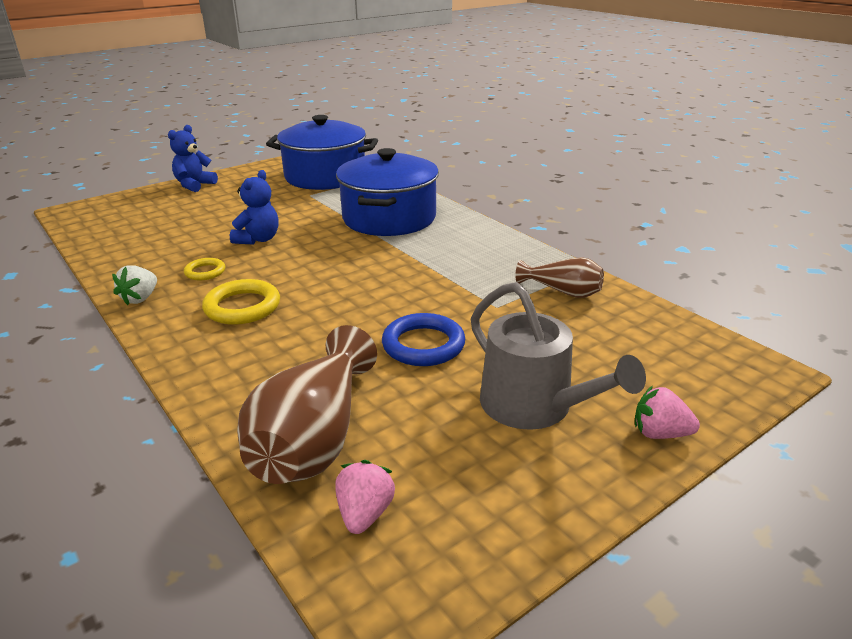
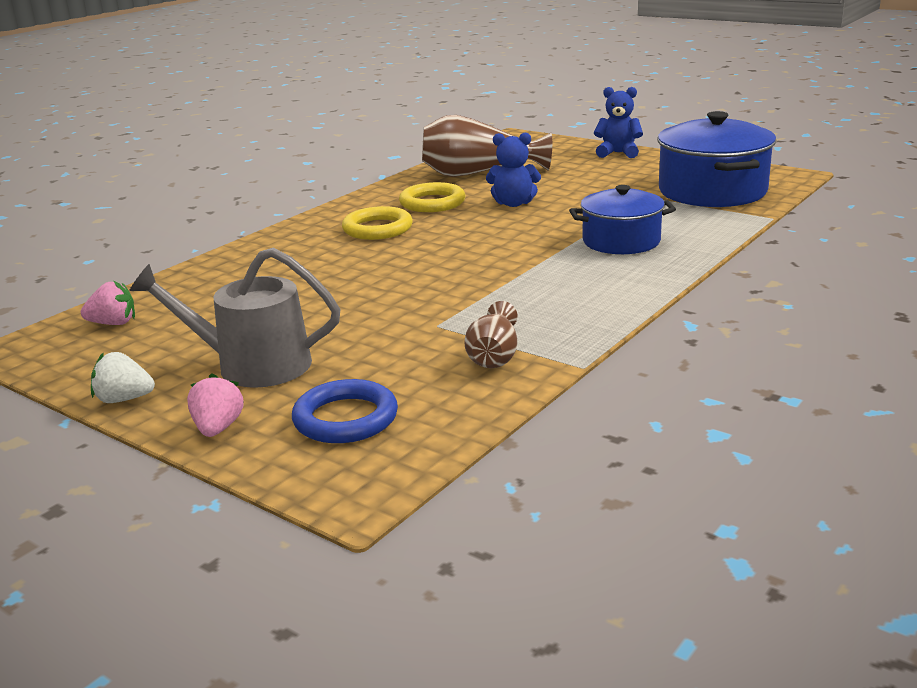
camera: 75 degrees right, 5 degrees down
(140, 298) = (374, 196): white strawberry -> white strawberry (124, 399)
(205, 272) = (432, 203): yellow ring -> yellow ring, size x1.72
(314, 438) = (196, 292): brown vase -> brown vase (479, 173)
(389, 218) = (621, 241): blue pot -> blue pot, size x0.65
(423, 345) = (342, 304): blue ring -> blue ring (345, 418)
(534, 406) = (252, 365): grey watering can -> grey watering can turned 60 degrees clockwise

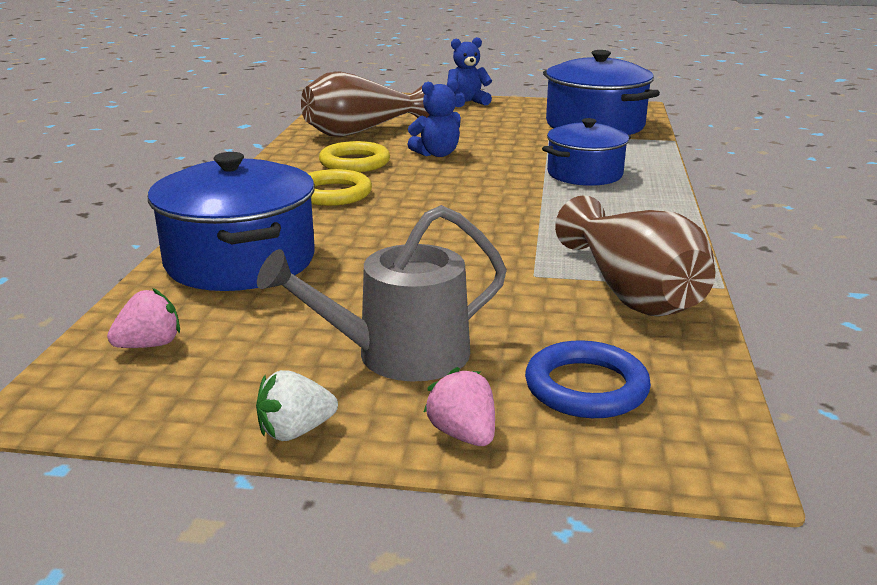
camera: 30 degrees left, 0 degrees up
(241, 274) = (240, 261): none -> blue pot
(494, 355) = (631, 292): brown vase -> brown vase, size x1.81

